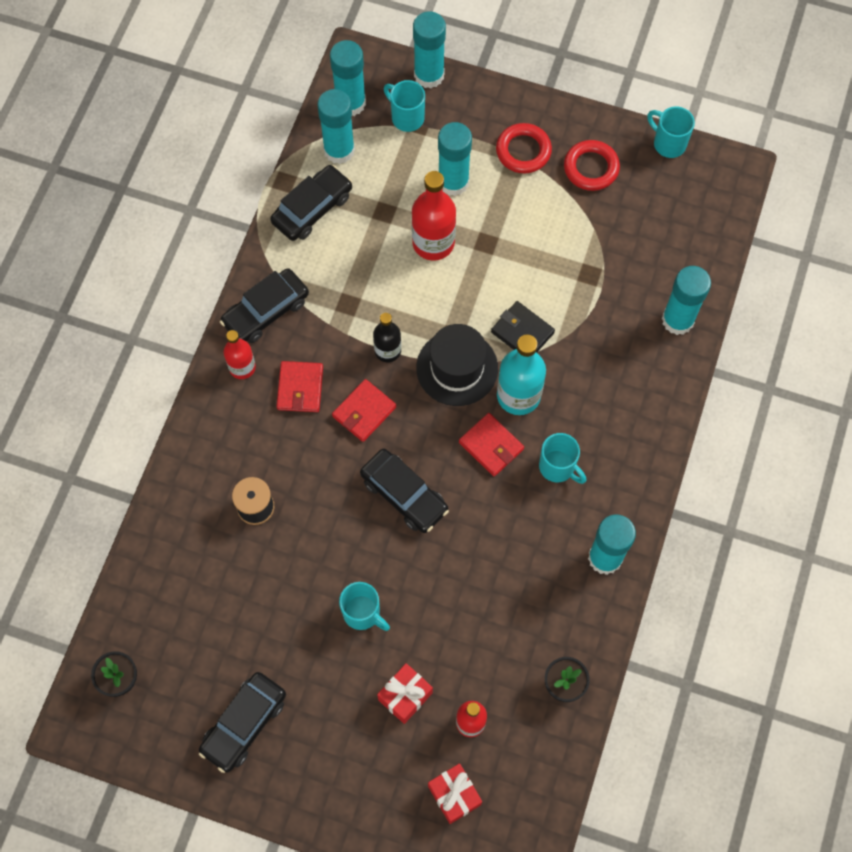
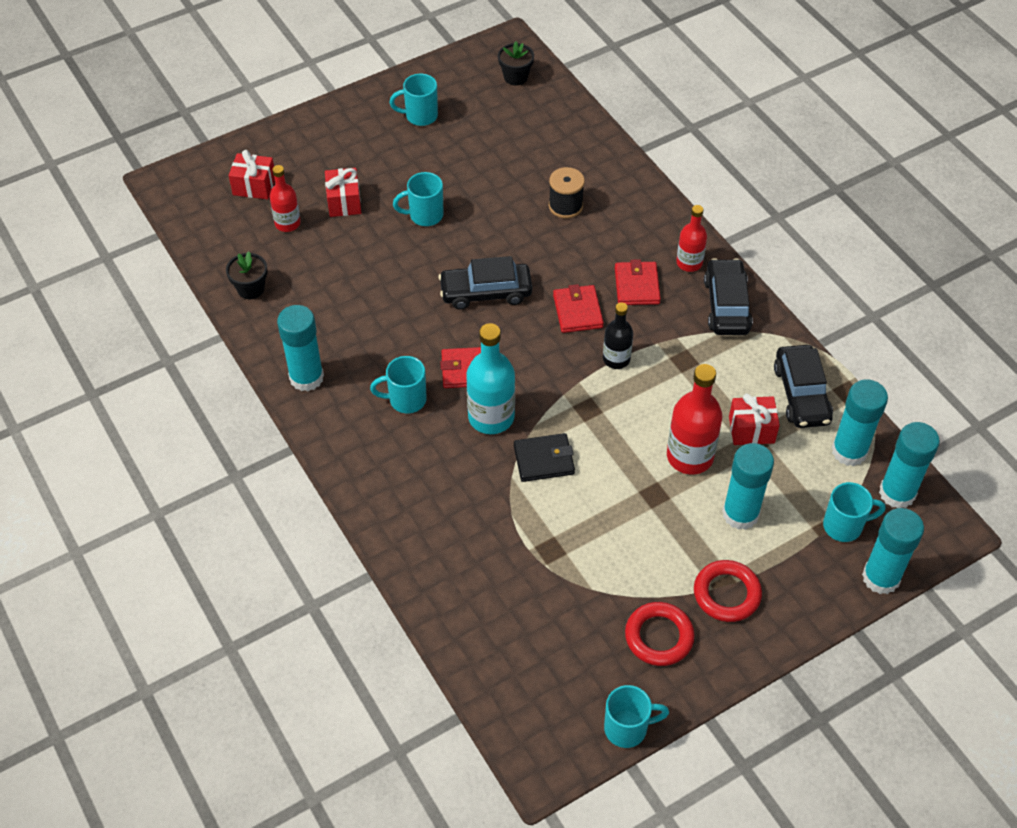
camera: 130 degrees right, 15 degrees down
(244, 724) = (420, 116): black car -> turquoise mug
(300, 388) = (637, 286): red wallet -> red wallet turned 45 degrees clockwise
(374, 220) = (751, 429): none -> red gift
(457, 368) = (556, 393): black hat -> none
(678, 320) = (441, 584): turquoise glue stick -> none

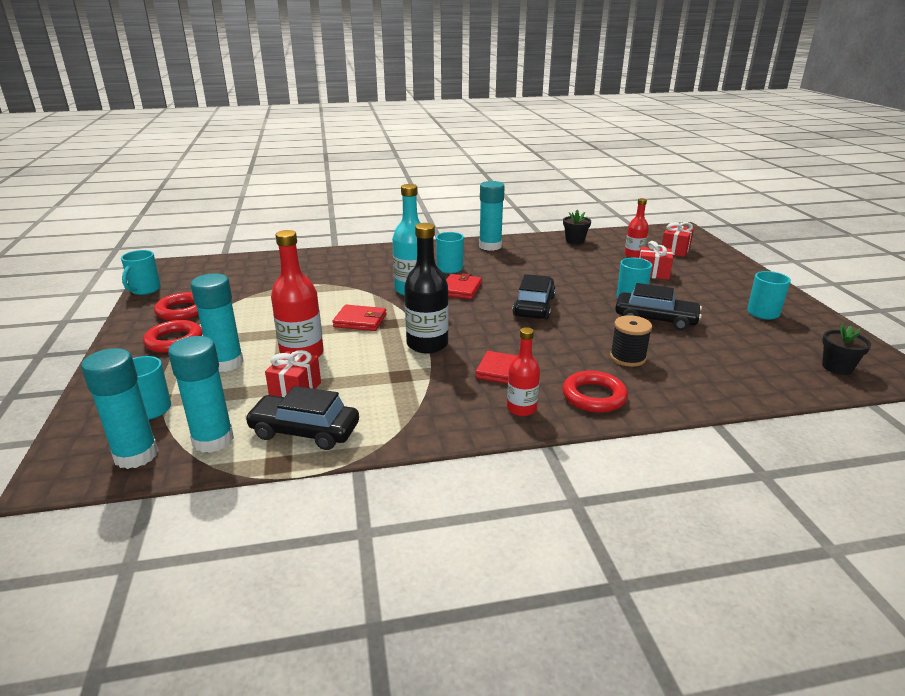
camera: 110 degrees right, 25 degrees down
(544, 460) = (359, 300): black wallet -> none
(578, 311) = (491, 338): red wallet -> red wallet (360, 321)
(616, 359) = (427, 344): black bottle -> black bottle, size x1.63
(645, 221) = (594, 396): none -> red ring
(726, 305) = (450, 417): black car -> black car (655, 319)
(881, 577) = (81, 414): turquoise glue stick -> none

